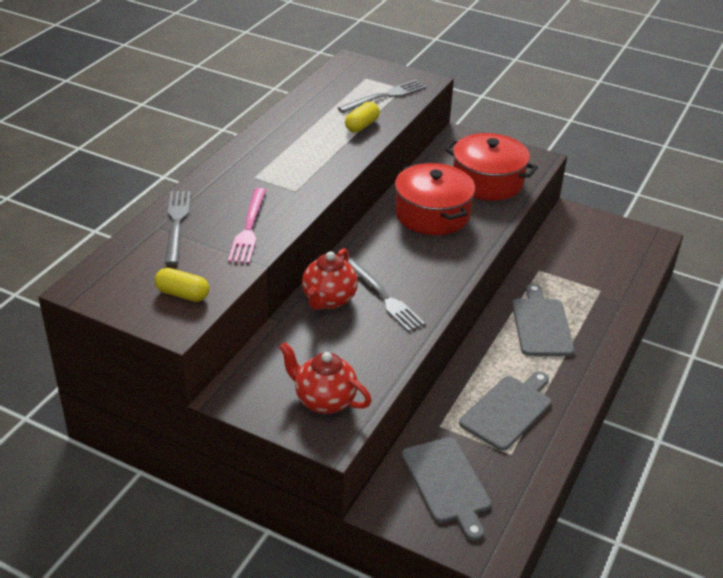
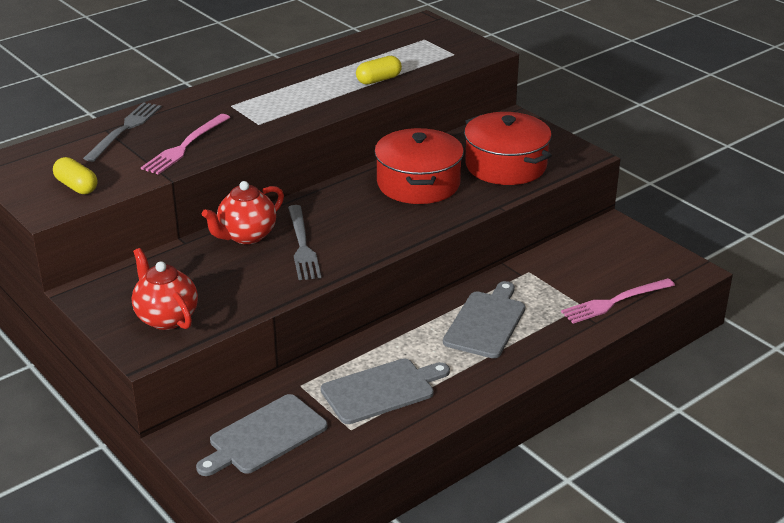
camera: 25 degrees right, 5 degrees down
(385, 96) = (428, 58): grey fork -> none
(447, 483) = (264, 436): grey cutting board -> grey cutting board turned 45 degrees clockwise
(621, 280) = (615, 302): none -> pink fork

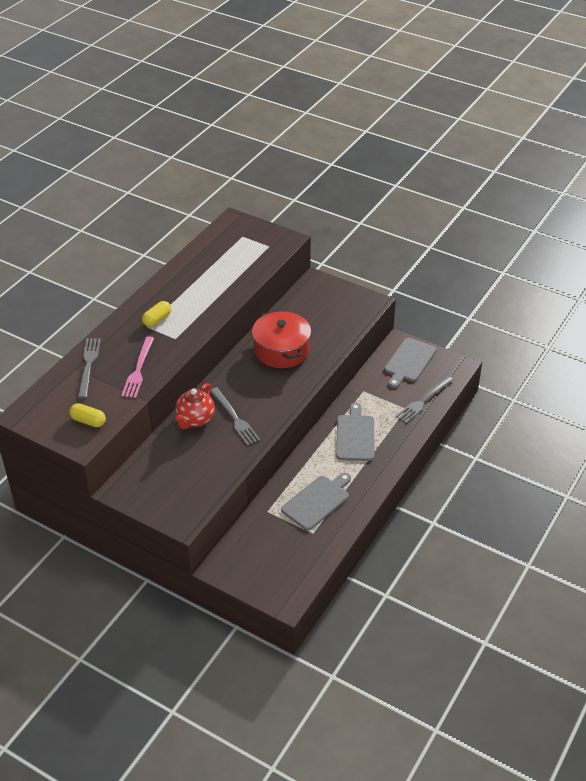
camera: 20 degrees left, 10 degrees up
(166, 318) = (182, 495): red teapot -> none
(264, 436) = (265, 552): grey cutting board -> grey cutting board (409, 361)
(378, 80) = (232, 281): yellow capsule -> yellow capsule (157, 319)
(505, 165) = (328, 322): red pot -> none
(615, 302) = (423, 400): pink fork -> grey fork

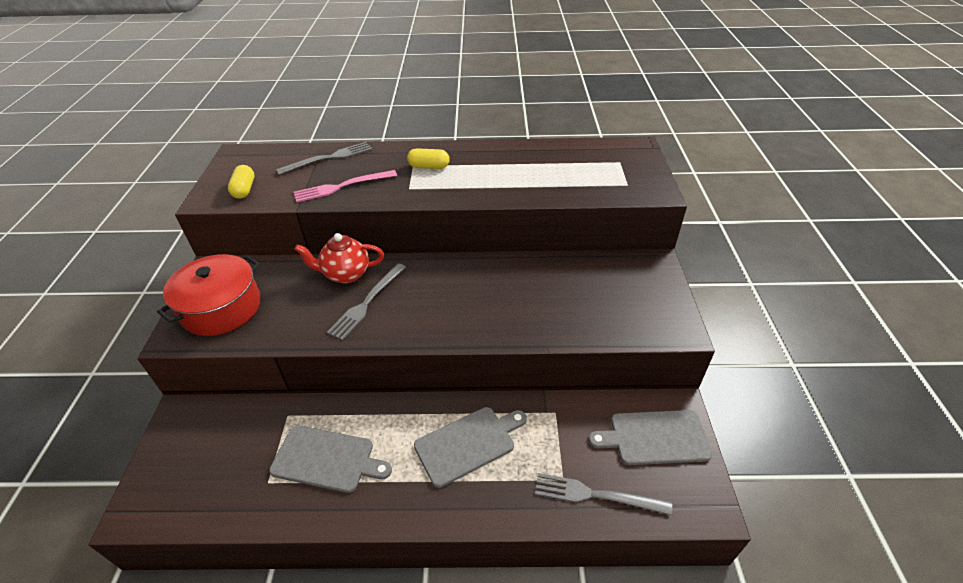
camera: 60 degrees right, 0 degrees up
(281, 350) = (510, 289): red pot -> red pot (221, 308)

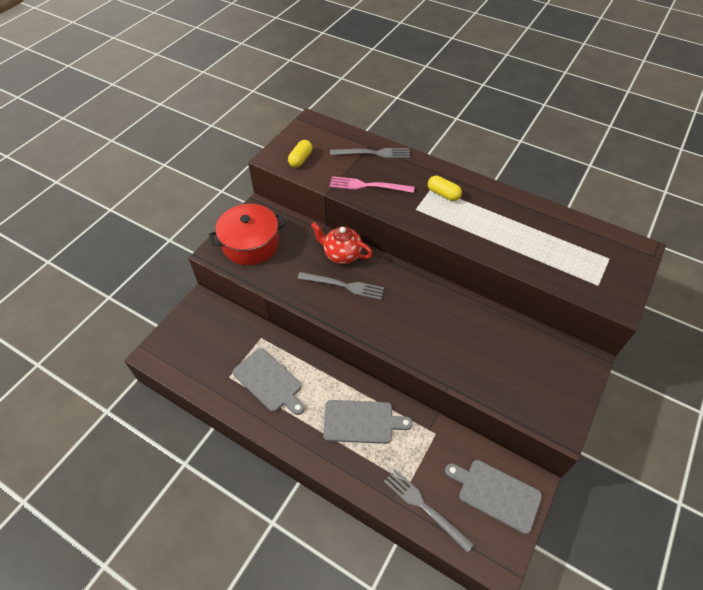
camera: 30 degrees right, 10 degrees up
(367, 302) = (343, 286): grey fork -> grey fork turned 135 degrees counterclockwise

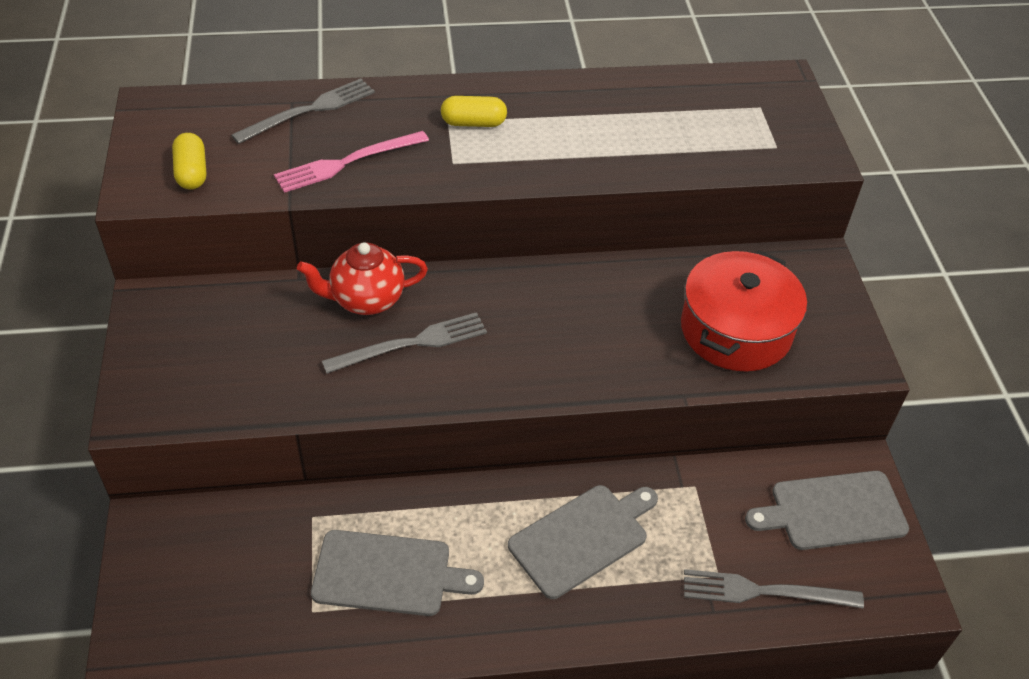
camera: 40 degrees left, 5 degrees down
(250, 244) = (190, 364): red pot -> red pot (736, 330)

